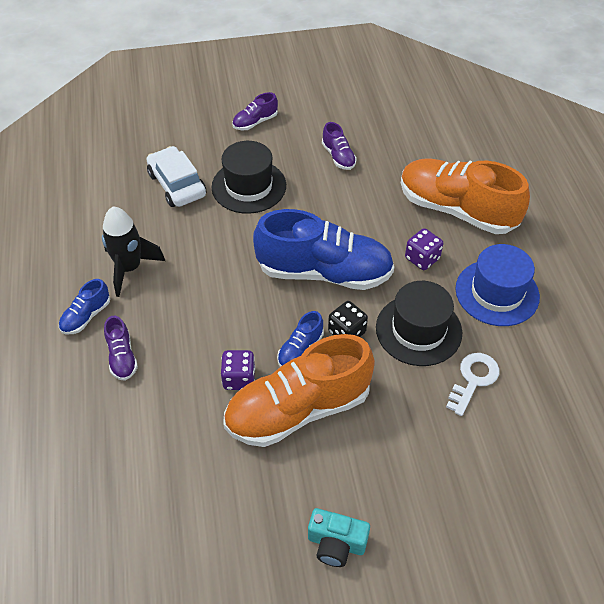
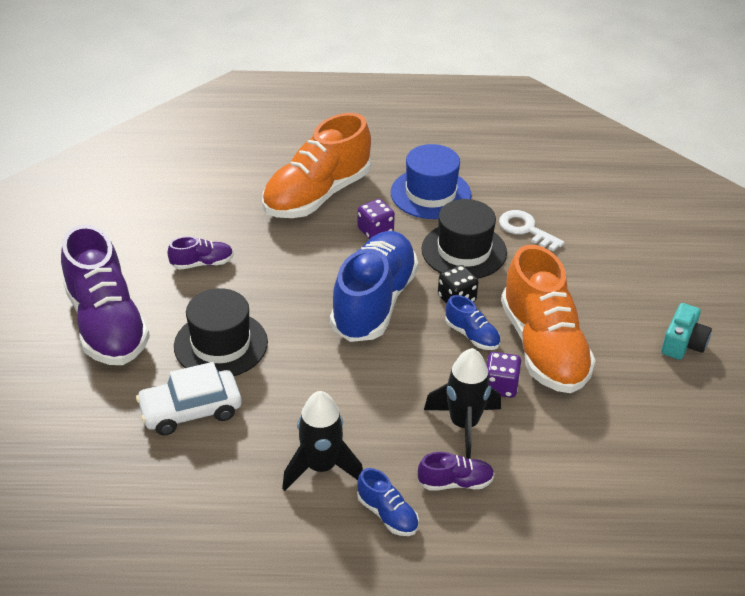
camera: 80 degrees left, 10 degrees down
(187, 356) = (464, 425): none -> black rocket
(255, 122) = (106, 324): purple shoe -> purple shoe, size x2.28

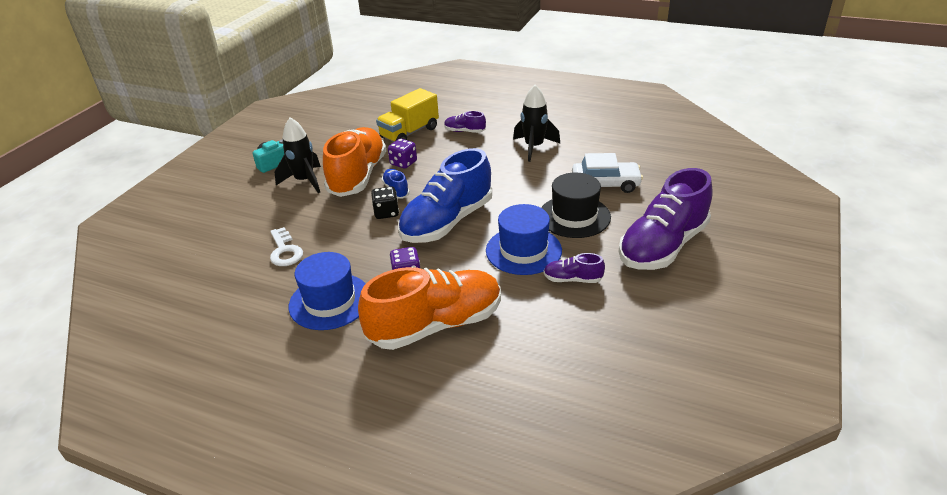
camera: 155 degrees left, 5 degrees down
(106, 324) = (662, 246): purple shoe -> purple shoe turned 135 degrees counterclockwise
(266, 285) = (523, 250): none -> blue hat
(387, 514) = (508, 126): blue shoe -> none
(464, 251) = (349, 244): black hat -> none
(464, 425) = (440, 151): black rocket -> black rocket (305, 181)
(543, 456) = (409, 133): none -> yellow truck

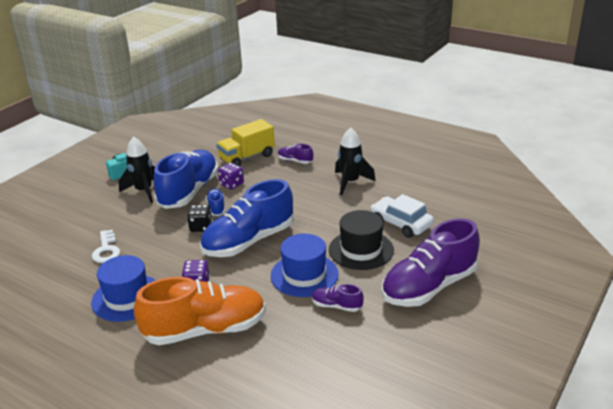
camera: 10 degrees right, 5 degrees down
(358, 176) = (189, 192): orange shoe -> blue shoe
(605, 184) = (401, 223): white car -> white car turned 150 degrees counterclockwise

